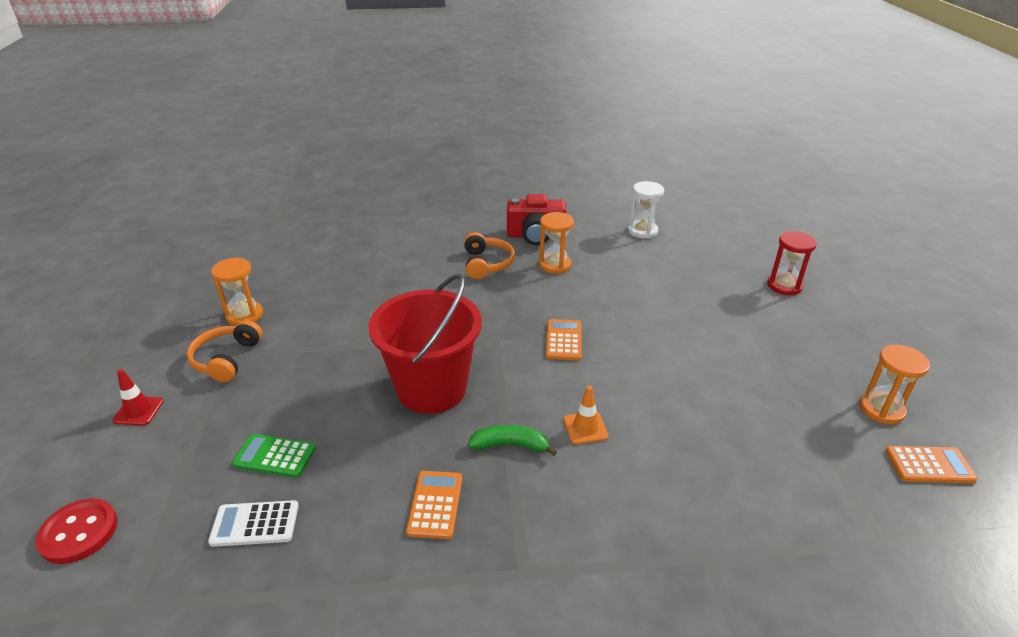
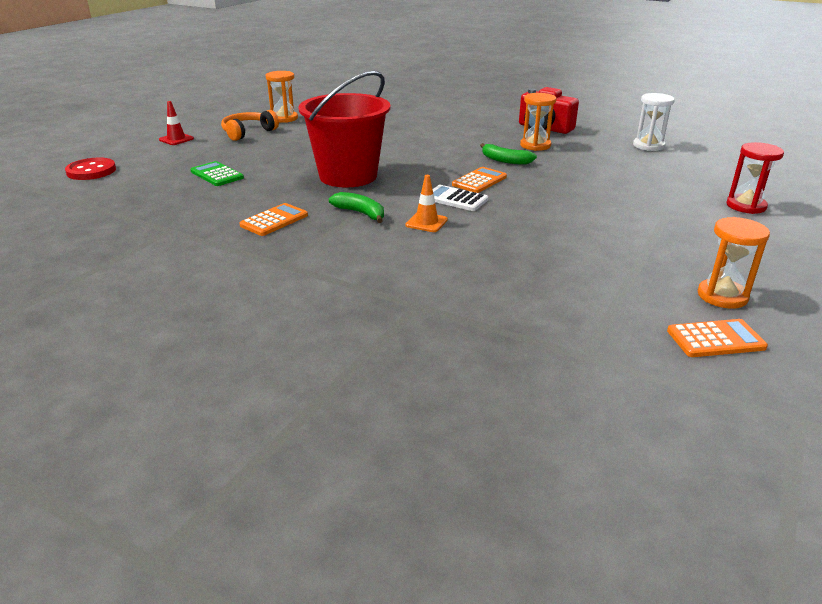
camera: 35 degrees right, 5 degrees down
(255, 524) = (170, 195): white calculator -> white calculator (455, 199)
(487, 264) = (480, 133): orange headphones -> none
(553, 299) = (505, 160): none -> green banana
(929, 465) = (715, 339): orange calculator -> orange calculator turned 45 degrees counterclockwise

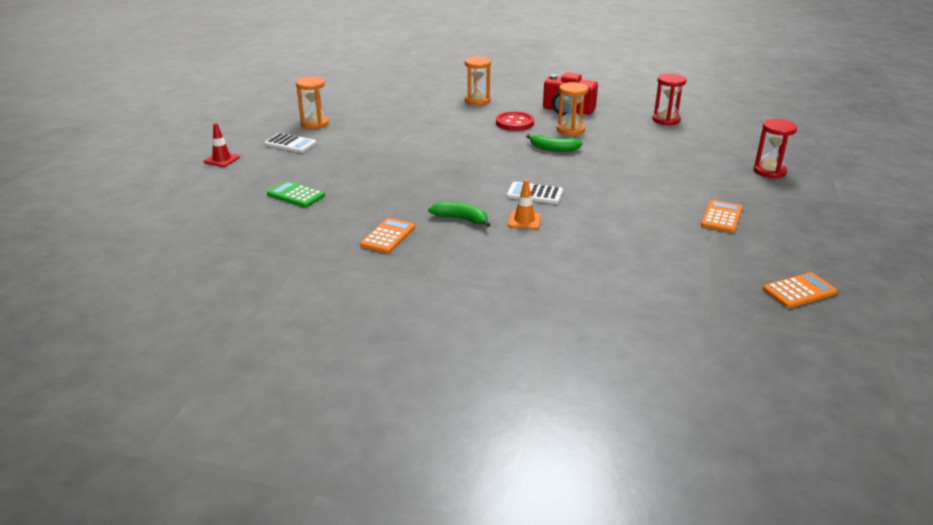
camera: 15 degrees left, 0 degrees up
(91, 171) = (162, 206): red button -> red button (514, 123)
(248, 132) = (290, 144): orange headphones -> white calculator
(348, 176) = (423, 182): red bucket -> none
(479, 181) = (544, 173): orange calculator -> orange calculator (721, 217)
(648, 146) = (666, 120): white hourglass -> red hourglass
(722, 296) = (788, 255): orange hourglass -> orange hourglass (477, 101)

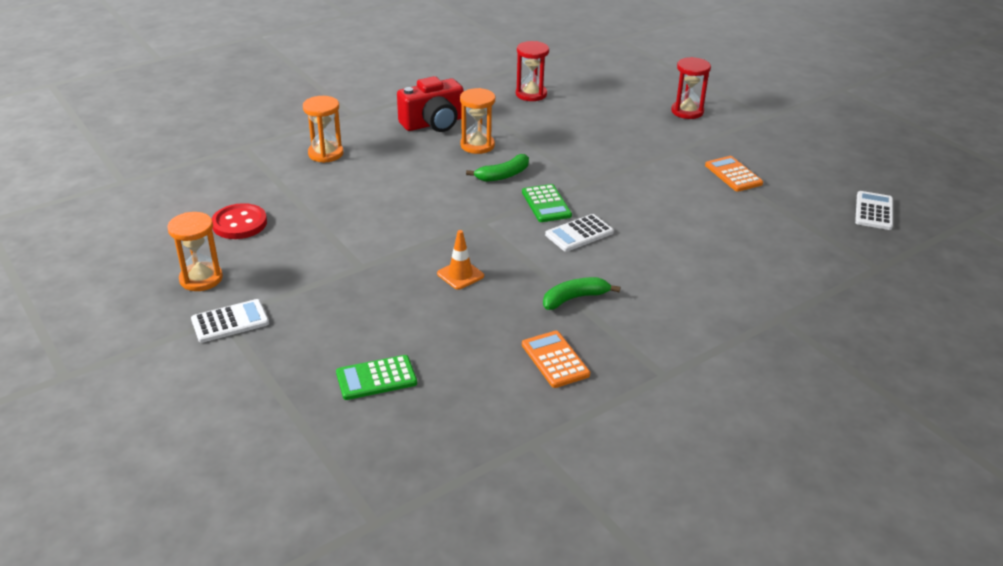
camera: 50 degrees left, 5 degrees up
(222, 159) = (189, 394): red traffic cone -> none
(514, 123) = (414, 163): red button -> red button (239, 223)
(524, 220) = (622, 266): orange traffic cone -> orange traffic cone (460, 275)
(547, 172) = (546, 204): none -> green calculator
(799, 291) = (874, 211): orange calculator -> white calculator

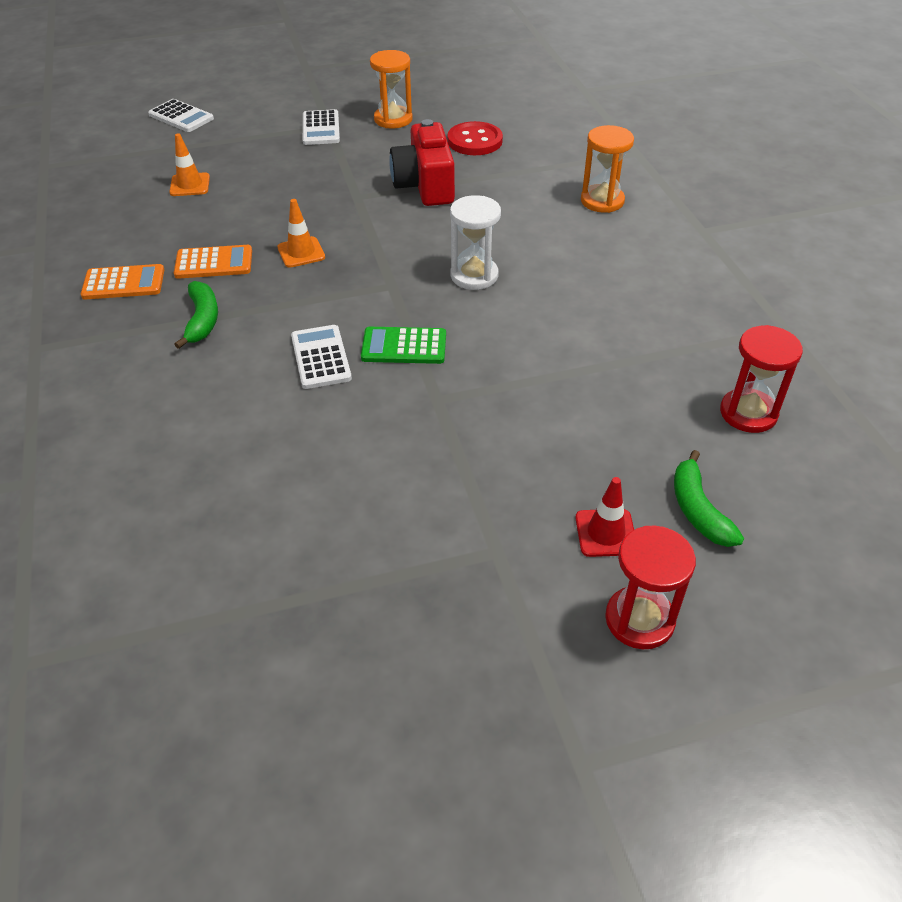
camera: 110 degrees right, 10 degrees up
(376, 378) = (190, 185): green calculator -> orange traffic cone
(433, 123) = (662, 292): red camera -> red camera (425, 185)
(450, 191) = (474, 275): none -> white hourglass
(477, 145) = (585, 319): orange hourglass -> none
(503, 175) = (493, 325): green banana -> green banana (698, 510)
(645, 123) = (605, 533): none -> red traffic cone
(733, 174) = (380, 591): orange calculator -> orange calculator (214, 263)
(874, 211) = (152, 764): white calculator -> white calculator (181, 117)

